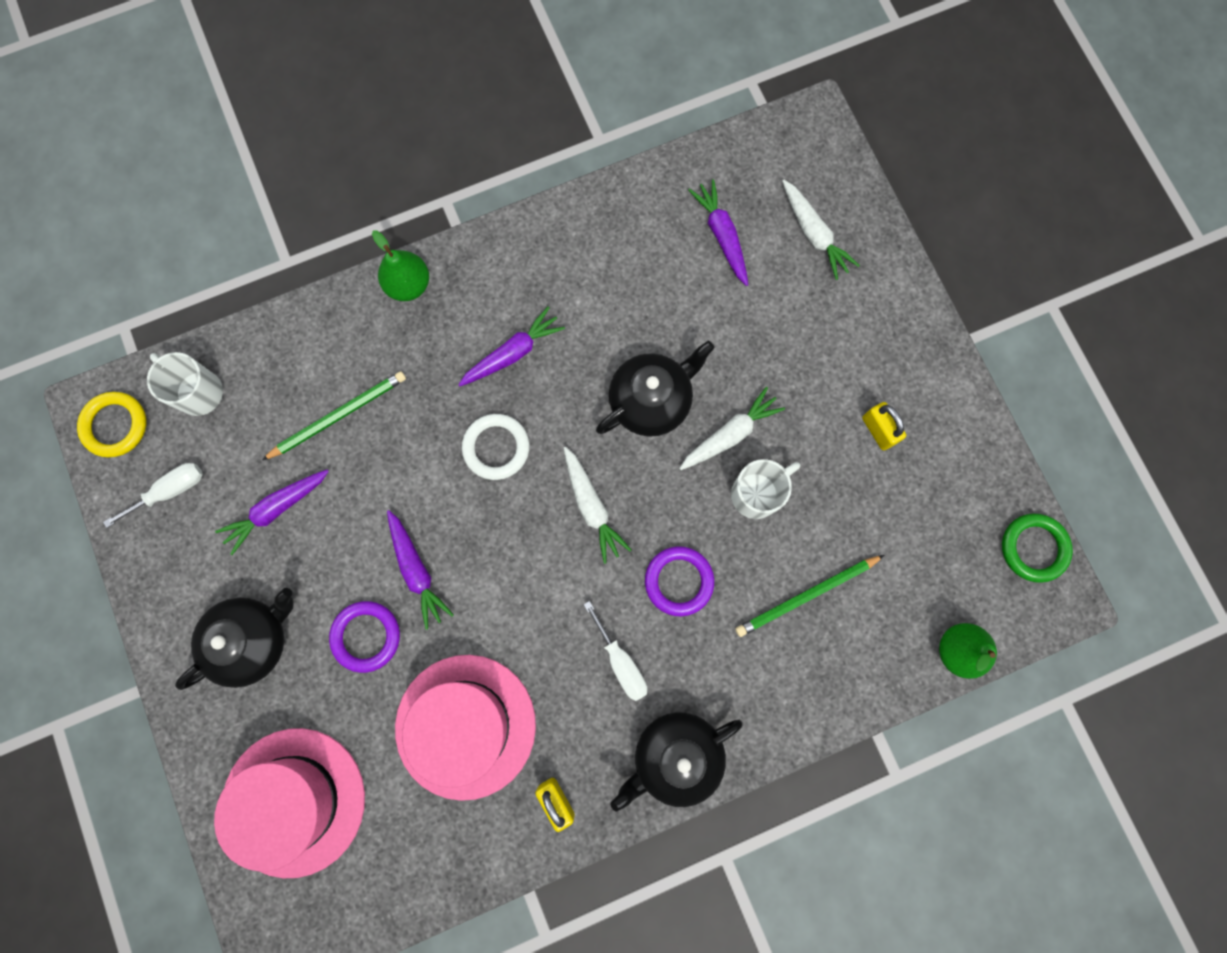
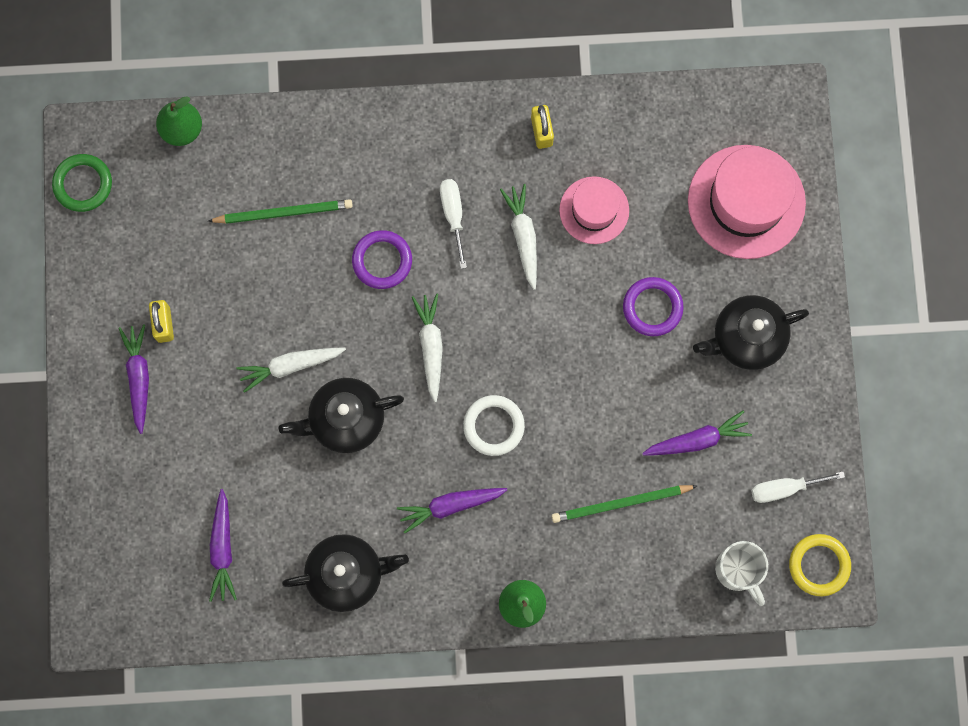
camera: 160 degrees left, 0 degrees up
(417, 570) = (594, 346): purple carrot -> purple carrot (138, 378)
(465, 726) = (594, 210): pink hat -> pink hat, size x0.59
(675, 756) = (437, 130): black teapot -> black teapot (347, 574)
(757, 494) = (289, 308): white mug -> none
(814, 234) = (139, 520): white carrot -> white carrot (523, 237)

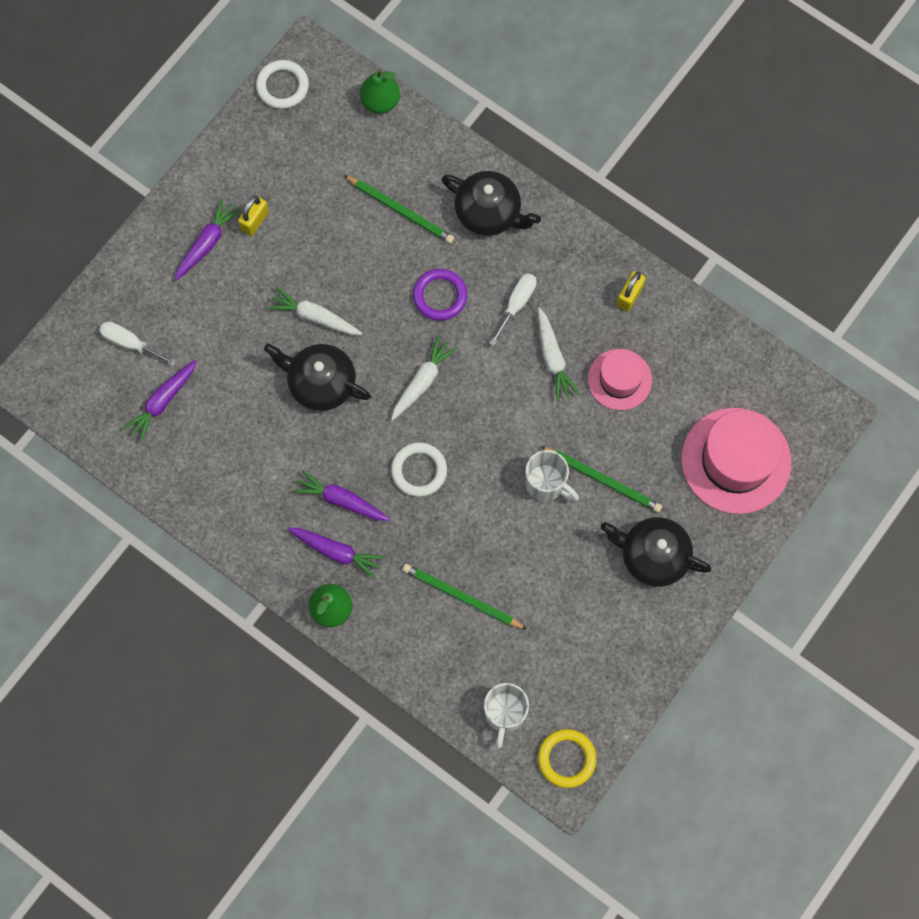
camera: 40 degrees right, 5 degrees down
(83, 184) = (282, 86): green ring -> white ring
(347, 574) = (230, 488): black teapot -> black teapot (489, 213)
(523, 237) = (553, 358): white carrot -> white carrot turned 135 degrees clockwise
(609, 349) = (546, 483): none -> white mug
(652, 307) = (603, 480): purple ring -> green pencil
(697, 439) = (555, 597): purple carrot -> purple carrot (336, 552)
(784, 488) = (588, 683): white screwdriver -> white screwdriver (130, 343)

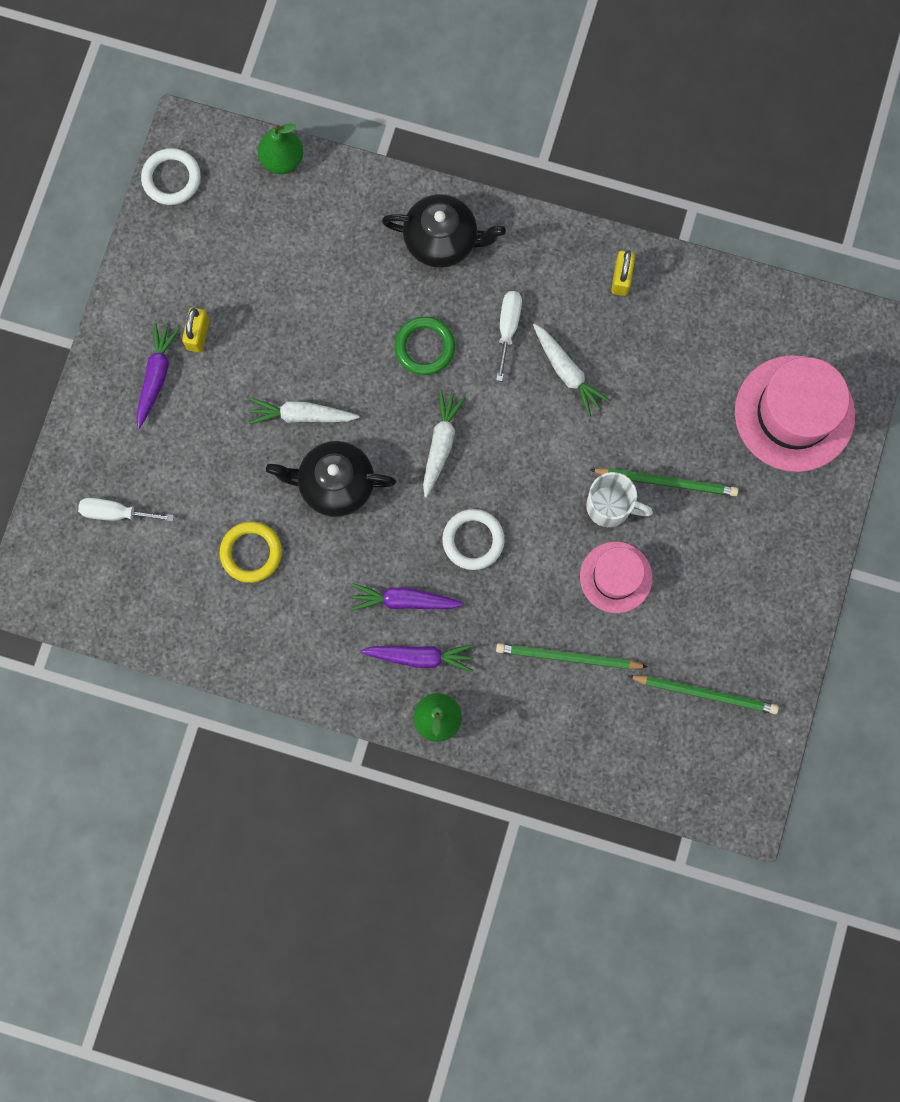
camera: 20 degrees left, 5 degrees up
(163, 402) = (175, 563): purple carrot -> none
(401, 211) = (349, 270): green pencil -> green pencil (705, 694)
(440, 296) = (424, 347): purple ring -> green ring
(504, 713) = (657, 762): white mug -> none
(566, 758) = (738, 786): yellow ring -> yellow ring (251, 553)
(619, 379) = (644, 370): pink hat -> pink hat (616, 577)
(653, 556) = (747, 543): black teapot -> none

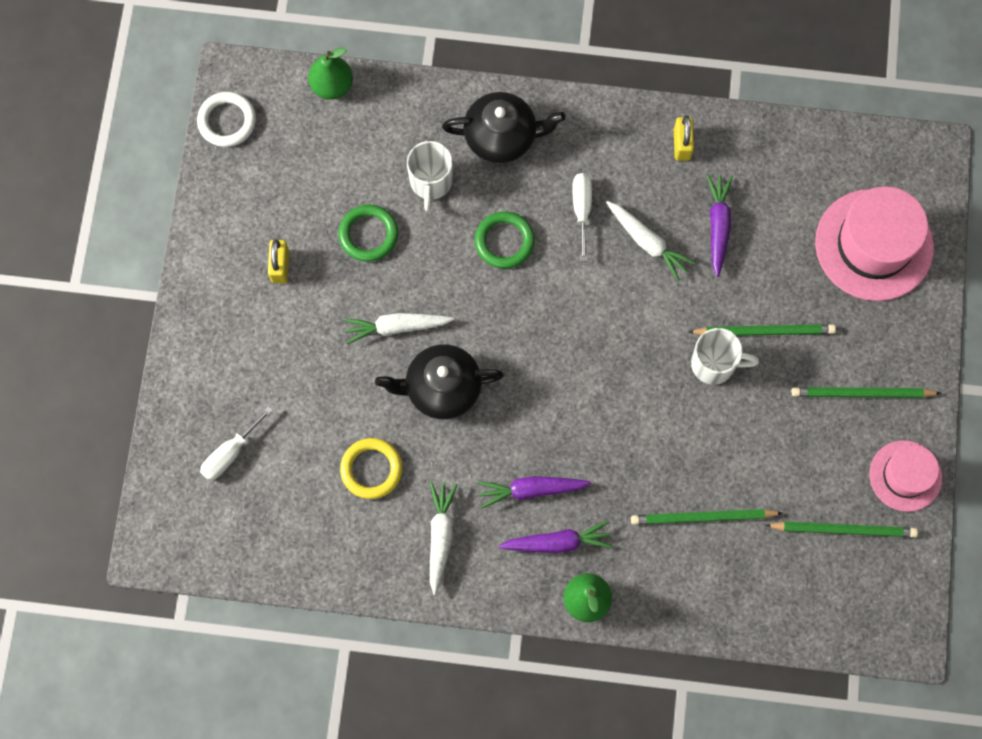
camera: 10 degrees left, 5 degrees down
(116, 513) = (230, 453): white screwdriver -> white screwdriver turned 45 degrees counterclockwise
(156, 376) = (246, 313): purple carrot -> purple carrot (718, 226)
(291, 317) = (368, 234): none -> green ring
(363, 275) = (431, 182): none -> white mug
(440, 444) = (538, 332): white carrot -> white carrot (440, 537)
(473, 540) = (587, 419): white ring -> none
(616, 577) = (734, 431): pink hat -> pink hat (905, 476)
(751, 561) = (861, 393): none -> green pencil

